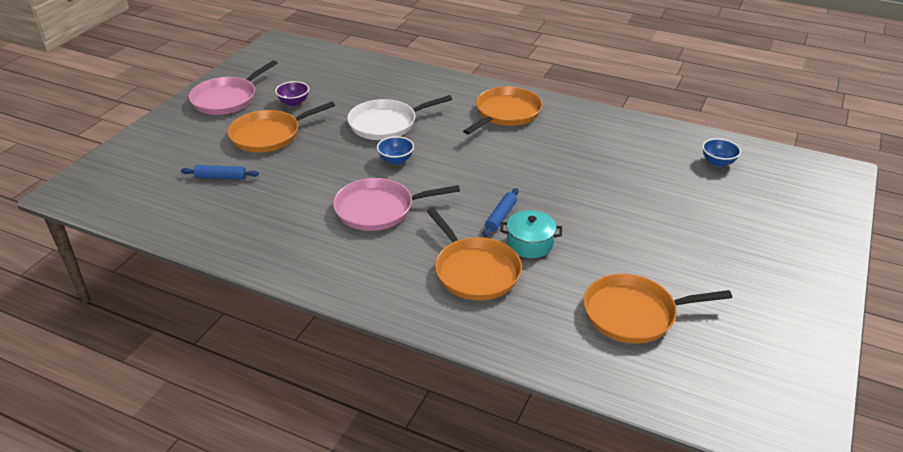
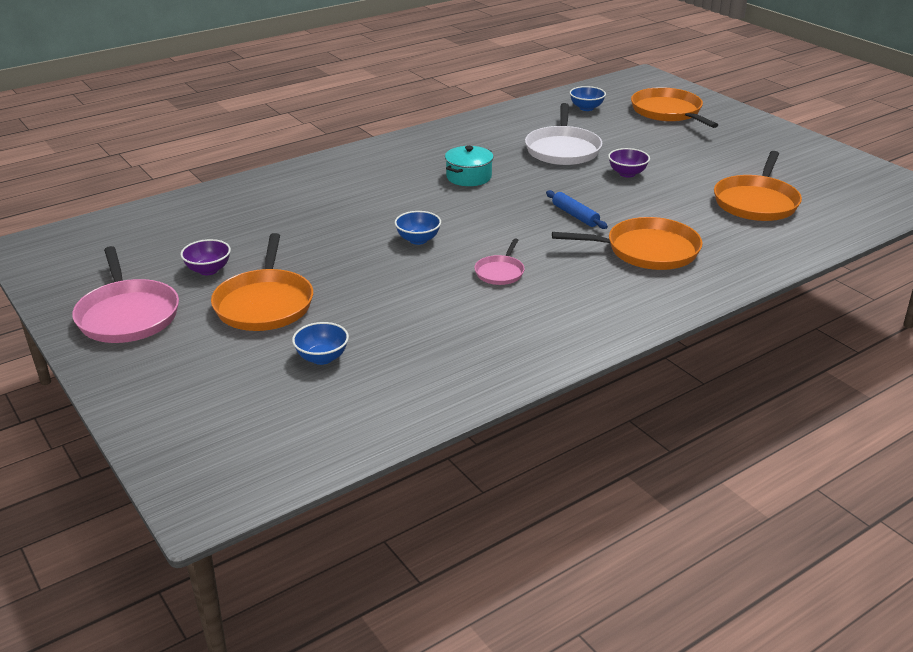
camera: 60 degrees left, 5 degrees down
(221, 177) = (322, 358): blue rolling pin -> blue bowl
(378, 209) = (500, 272): pink pan -> pink pan, size x0.52
(386, 124) = (338, 226): white pan -> white pan (563, 149)
(506, 113) = (400, 163): orange pan -> orange pan (668, 112)
(530, 244) = (628, 215): turquoise pot -> turquoise pot (468, 177)
(608, 221) = (627, 173): none -> purple bowl

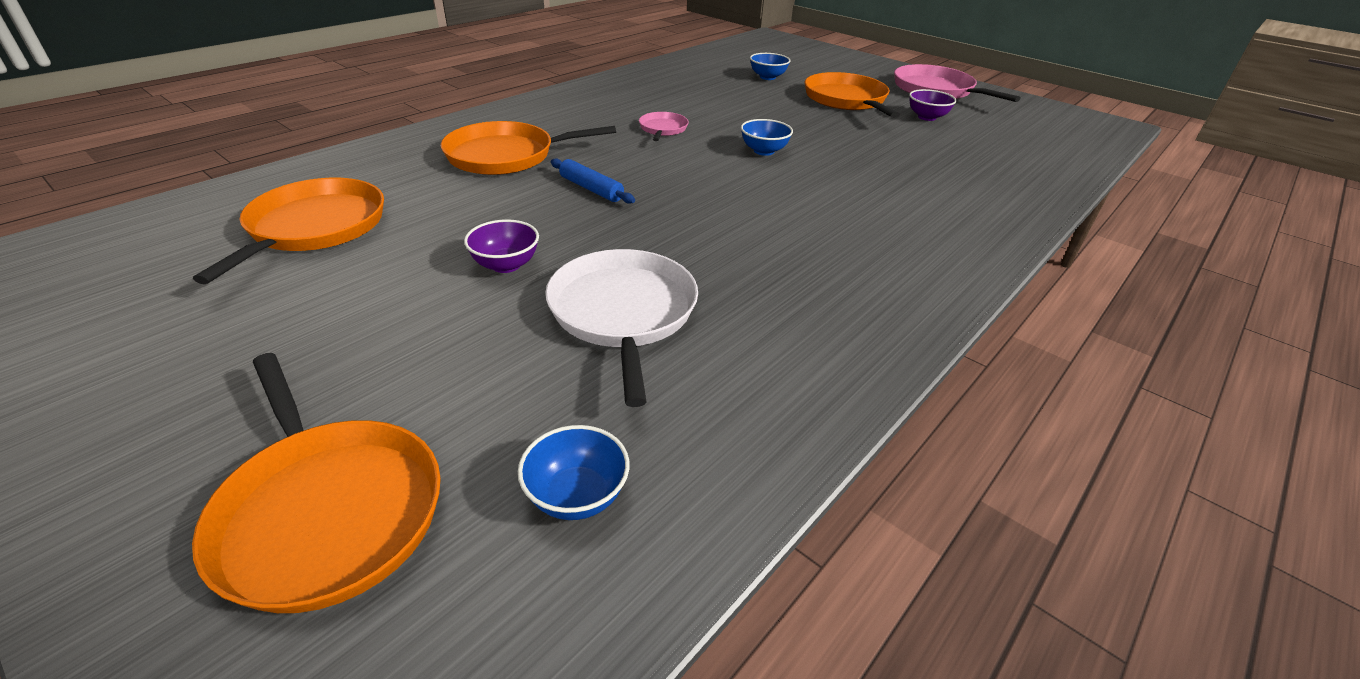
camera: 165 degrees right, 5 degrees up
(468, 177) = (760, 236): turquoise pot -> none

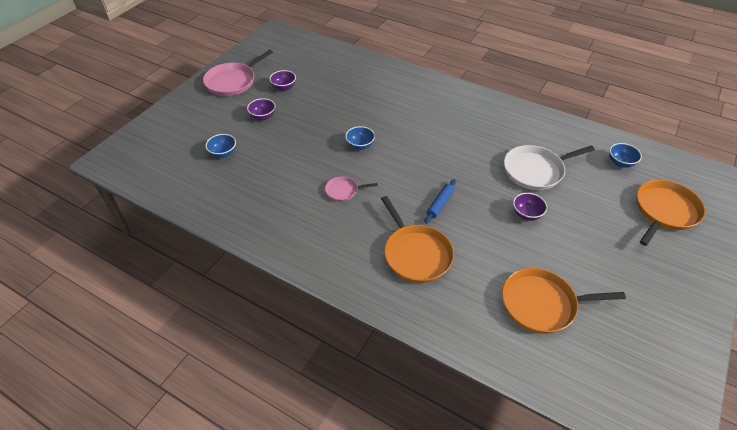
camera: 100 degrees left, 10 degrees up
(846, 100) = (263, 117): orange pan -> purple bowl

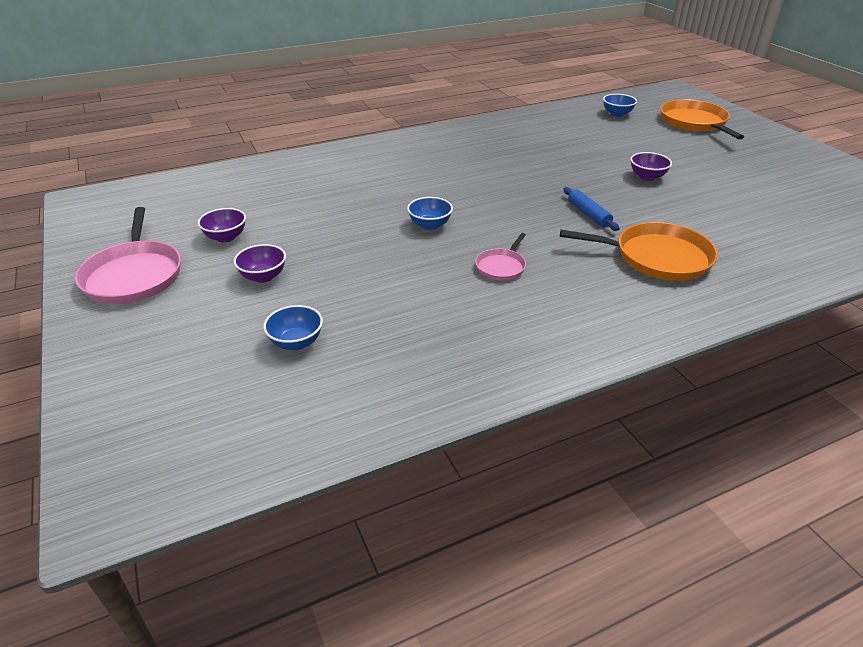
camera: 55 degrees left, 10 degrees down
(535, 170) = (588, 150): white pan -> none
(542, 304) = (777, 216): orange pan -> none

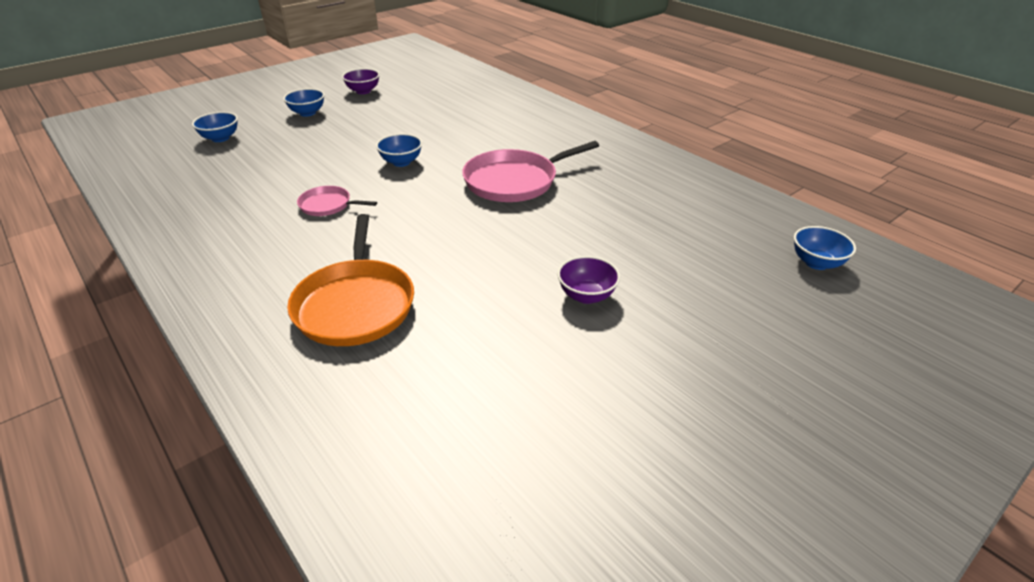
camera: 75 degrees right, 0 degrees up
(134, 275) = (308, 77): pink pan -> pink pan (515, 181)
(263, 276) = (307, 113): purple bowl -> blue bowl
(589, 214) = (453, 250): blue rolling pin -> none
(694, 122) = (867, 353): orange pan -> none

